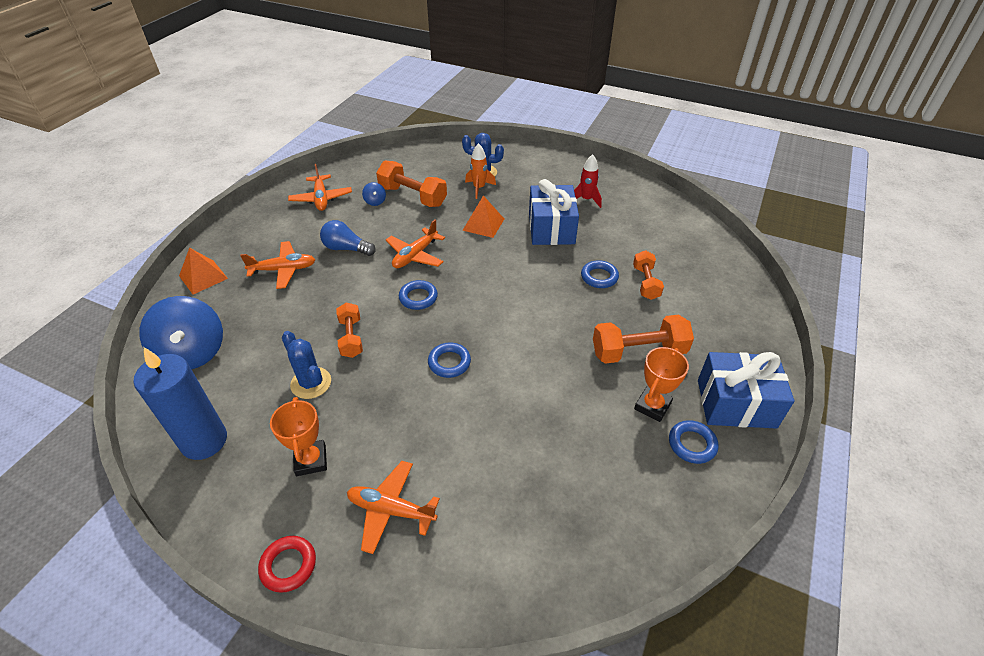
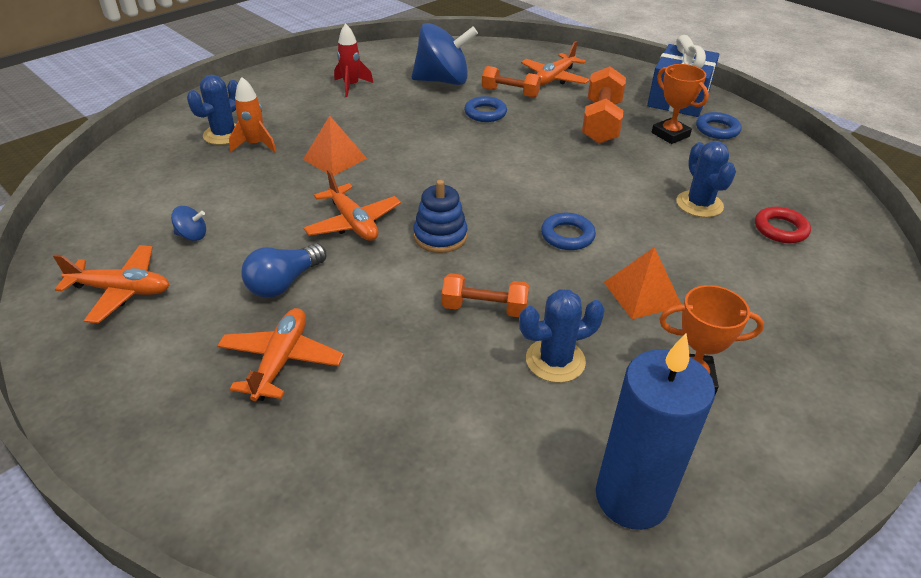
camera: 70 degrees left, 5 degrees down
(193, 352) = (423, 505): blue spinning top -> blue spinning top (443, 81)
(203, 277) = (214, 478): orange pyramid -> orange pyramid (642, 294)
(288, 565) = (845, 419): red ring -> red ring (780, 229)
(391, 510) = (772, 320): orange plane -> orange plane (554, 78)
(413, 196) = (216, 199): orange dumbbell -> none
(418, 297) = (440, 236): blue ring -> blue stacking toy
(538, 443) = (699, 204): none -> blue cactus
(551, 228) = (383, 118): blue gift -> none

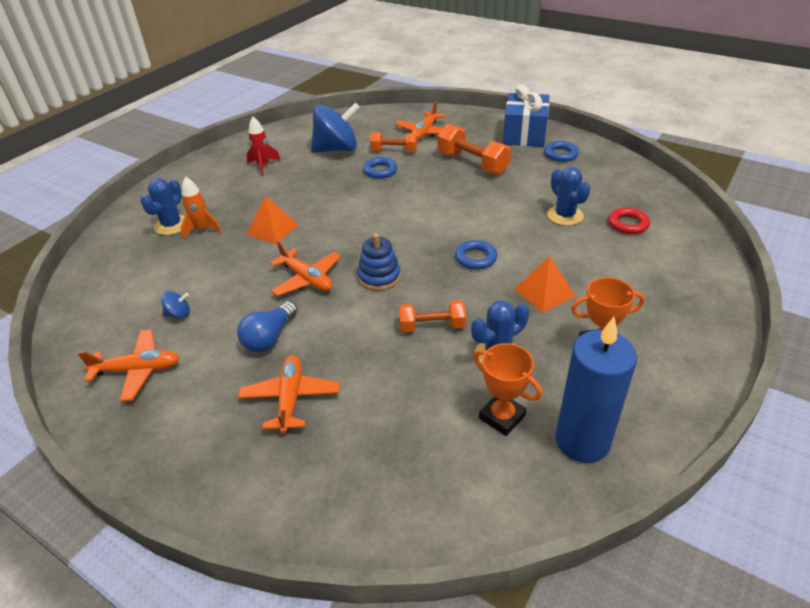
camera: 10 degrees left, 0 degrees up
(601, 122) = (472, 163): orange dumbbell -> orange dumbbell turned 45 degrees counterclockwise
(670, 135) = (527, 164): orange trophy -> orange trophy (502, 417)

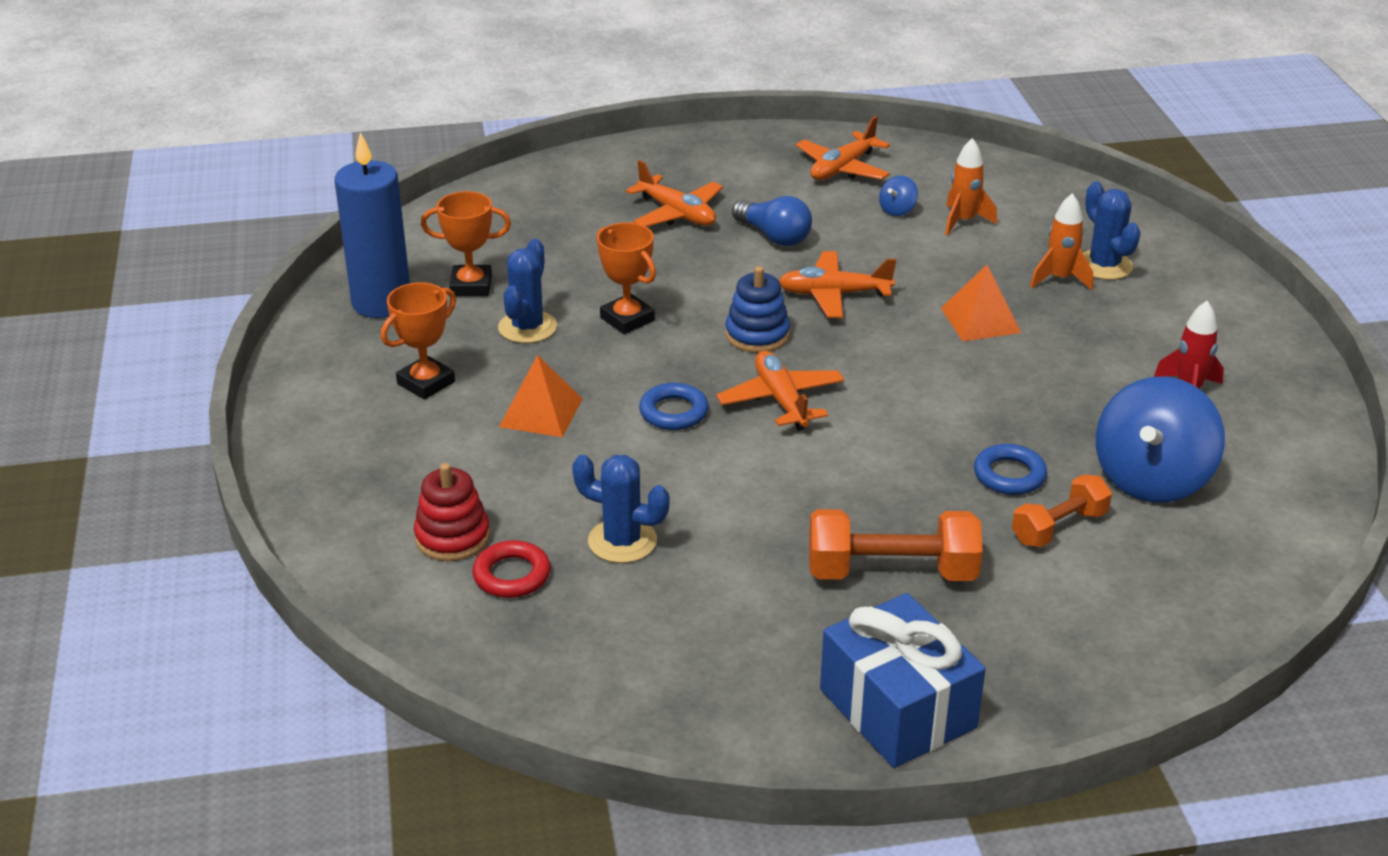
camera: 135 degrees right, 5 degrees down
(167, 285) = (963, 221): none -> orange rocket
(269, 337) = (774, 236): blue light bulb -> blue light bulb turned 150 degrees clockwise
(424, 132) = (1083, 602): orange plane -> orange plane (781, 400)
(432, 326) = (627, 319): orange dumbbell -> orange trophy
(560, 154) = (766, 685): blue ring -> none
(645, 251) = (452, 537): none -> red stacking toy

